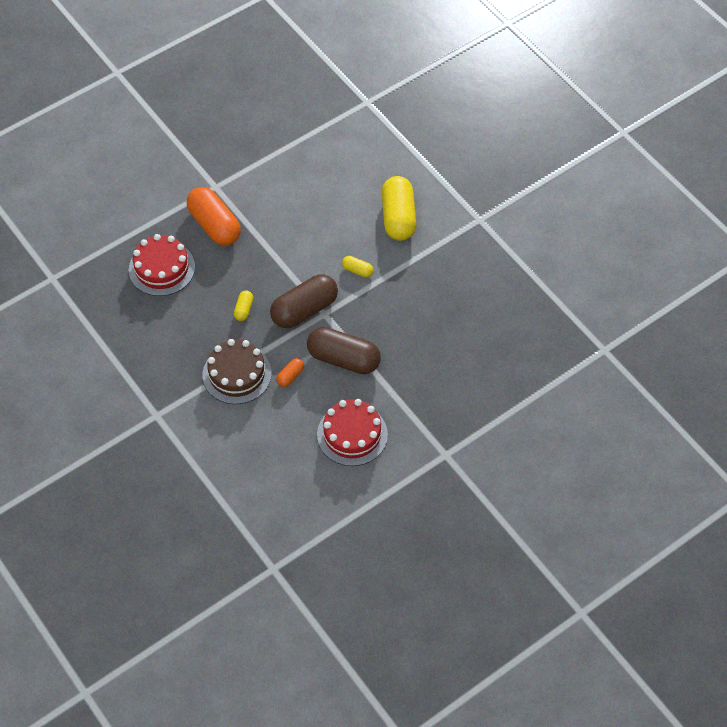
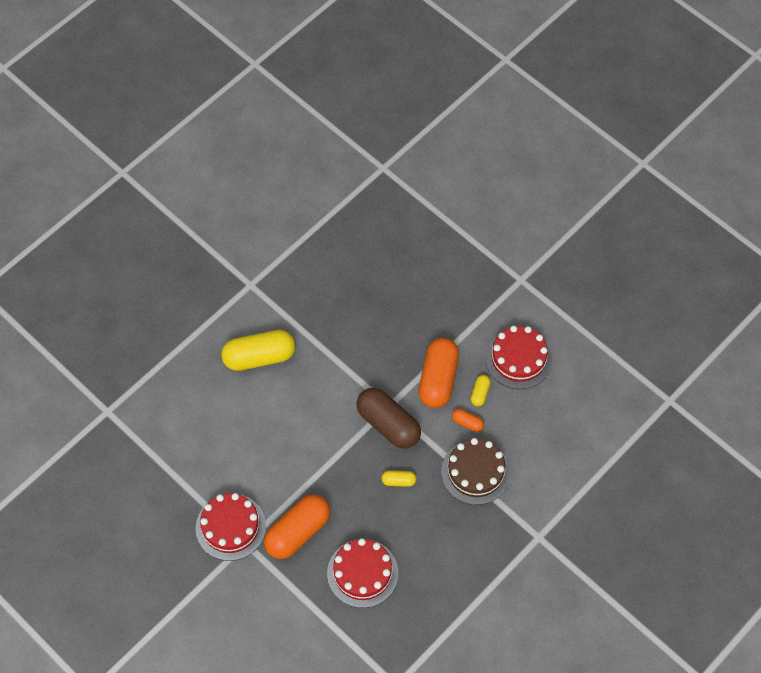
camera: 100 degrees left, 5 degrees up
(233, 178) = (230, 527): none -> red cake
(343, 359) = (438, 379): brown capsule -> orange capsule
(357, 270) = (331, 384): yellow capsule -> yellow capsule (480, 393)

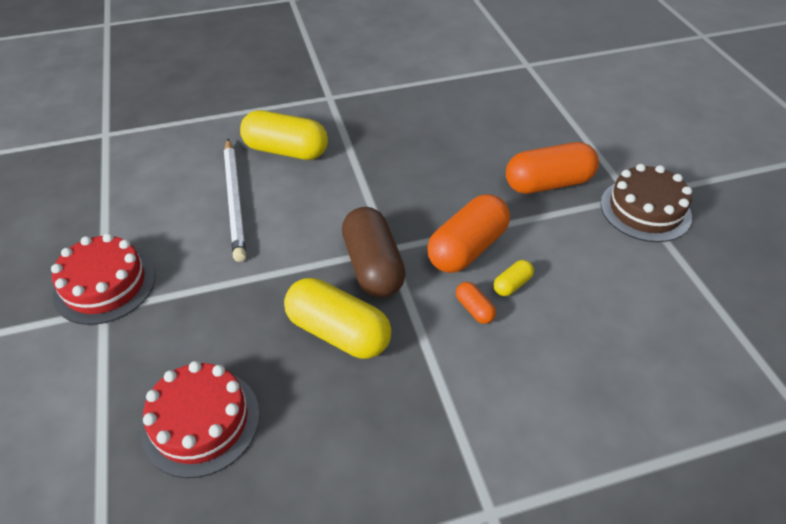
camera: 30 degrees right, 15 degrees down
(259, 420) = (235, 200): none -> white pencil
(298, 532) = (170, 328): orange capsule -> orange capsule (548, 183)
(398, 481) = (338, 332): yellow capsule -> yellow capsule, size x2.20
(475, 472) = (448, 371): brown cake -> brown cake (645, 210)
(518, 358) = (586, 270): red cake -> none

